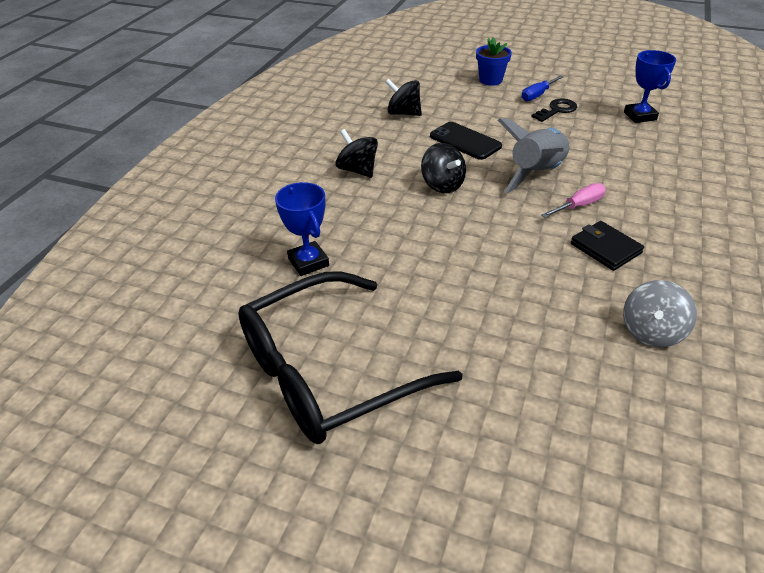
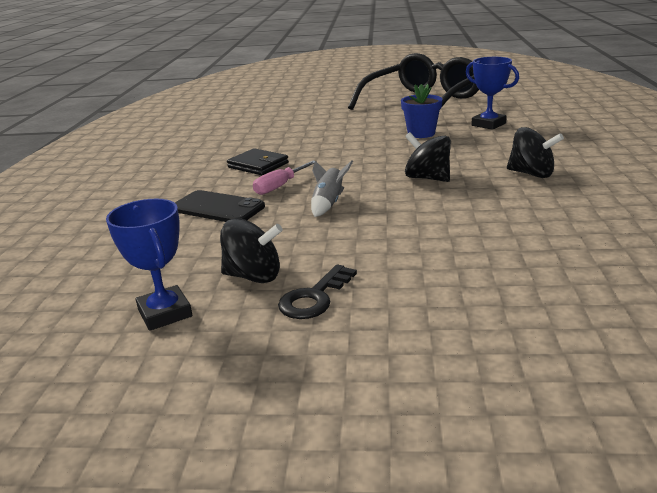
camera: 165 degrees right, 15 degrees down
(403, 113) = (565, 244): black spinning top -> black spinning top (254, 276)
(465, 141) = (436, 222): black phone -> black phone (218, 208)
(490, 80) = (475, 351): blue flower pot -> blue flower pot (421, 133)
(537, 95) = (358, 327): blue screwdriver -> none
(537, 174) = (328, 204): grey rocket -> grey rocket, size x0.51
(651, 332) = (235, 138): grey spinning top -> none

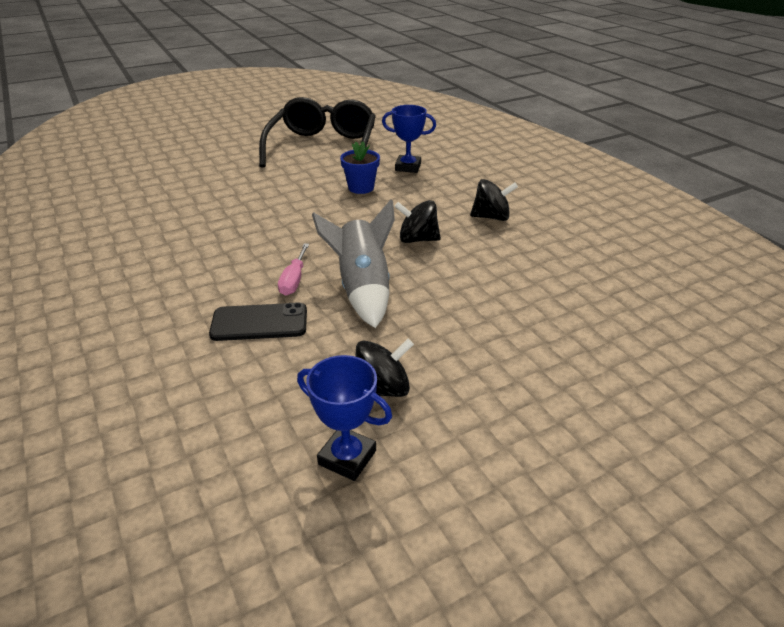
camera: 35 degrees left, 10 degrees up
(258, 165) = (241, 258): black wallet -> none
(315, 297) = (455, 392): black key -> none
(328, 204) = (363, 289): grey rocket -> grey rocket, size x1.98

